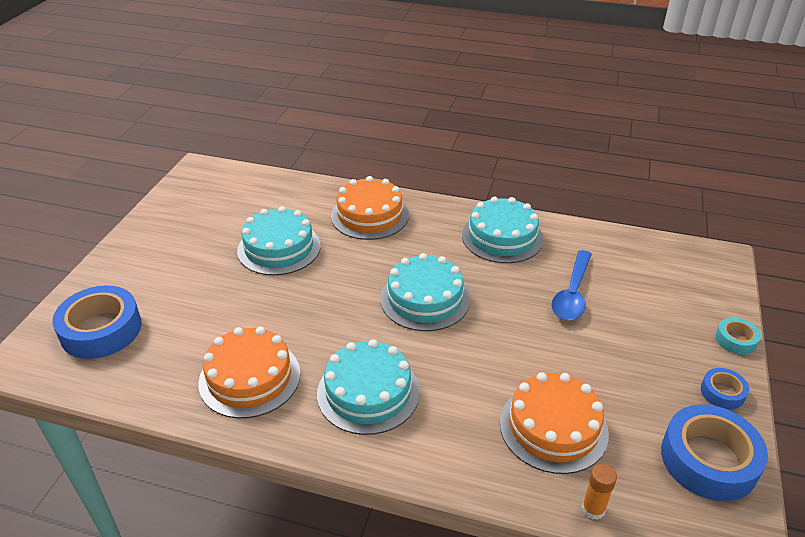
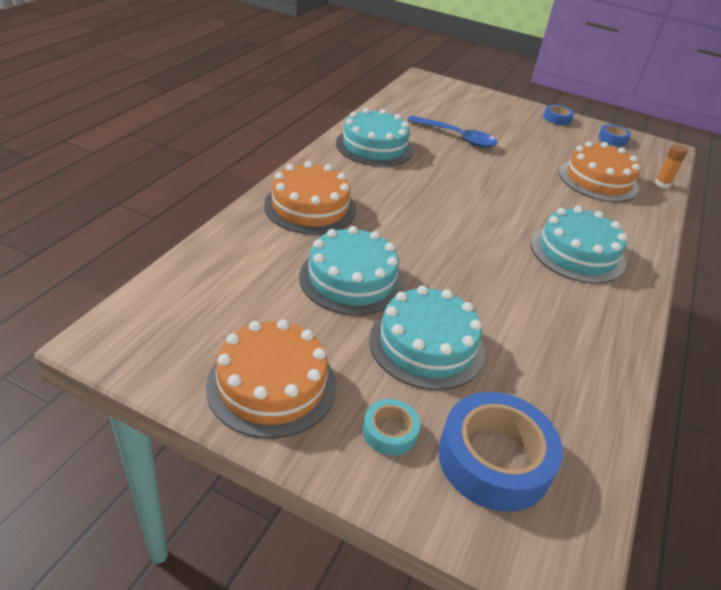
camera: 85 degrees left, 0 degrees up
(250, 378) = (568, 323): orange cake -> orange cake (272, 385)
(425, 299) = (456, 202): turquoise cake -> turquoise cake (427, 345)
(708, 460) = (612, 139): blue tape -> blue tape, size x0.50
(735, 340) = (509, 100): turquoise tape -> turquoise tape (390, 432)

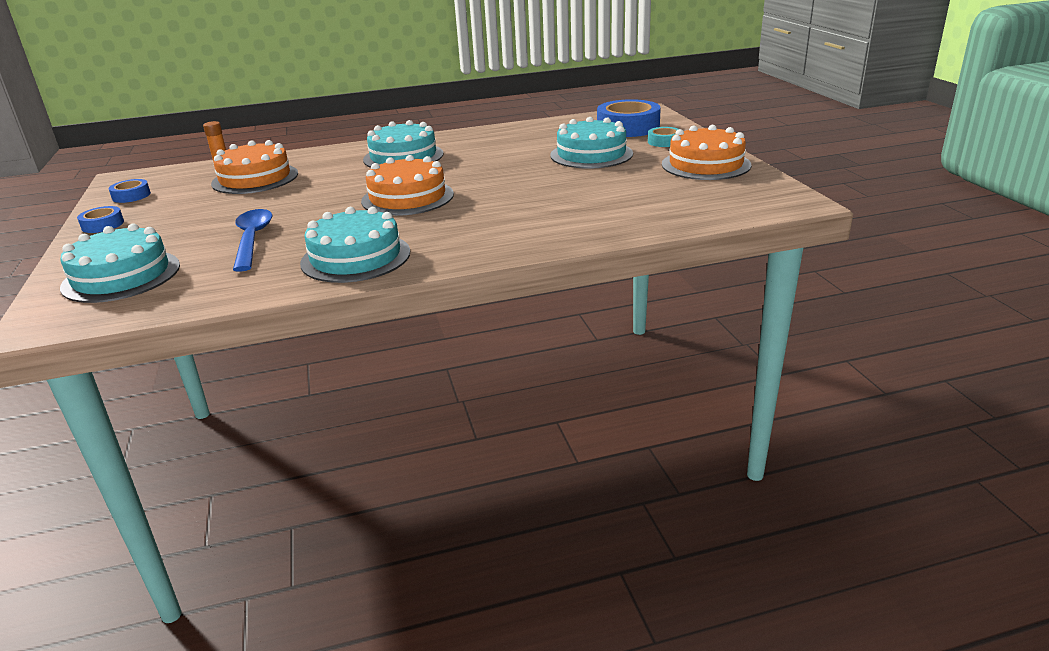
camera: 125 degrees left, 10 degrees down
(310, 207) = (533, 228): orange cake -> orange cake (407, 197)
(351, 279) = (583, 185): turquoise cake -> turquoise cake (121, 276)

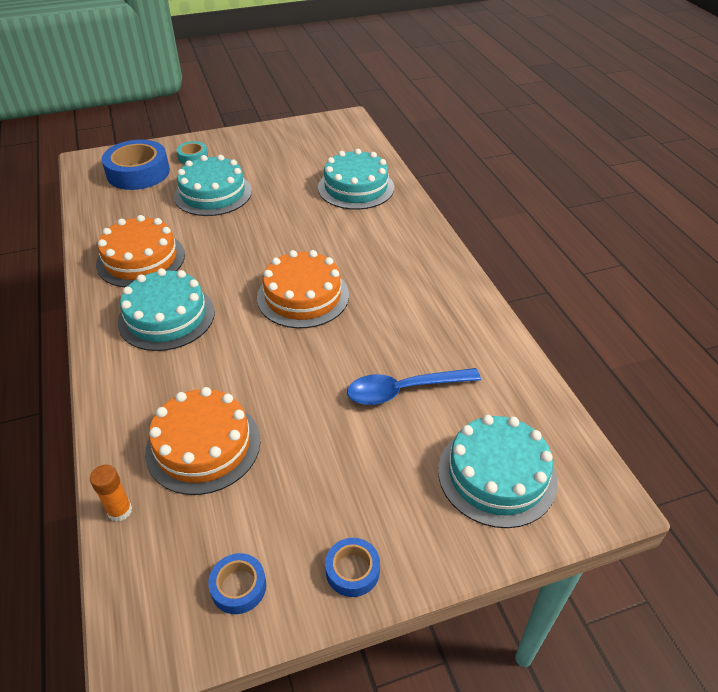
camera: 95 degrees left, 15 degrees up
(356, 257) = (441, 308): turquoise cake -> turquoise cake (356, 187)
(706, 164) = (261, 143): orange cake -> orange cake (141, 259)

